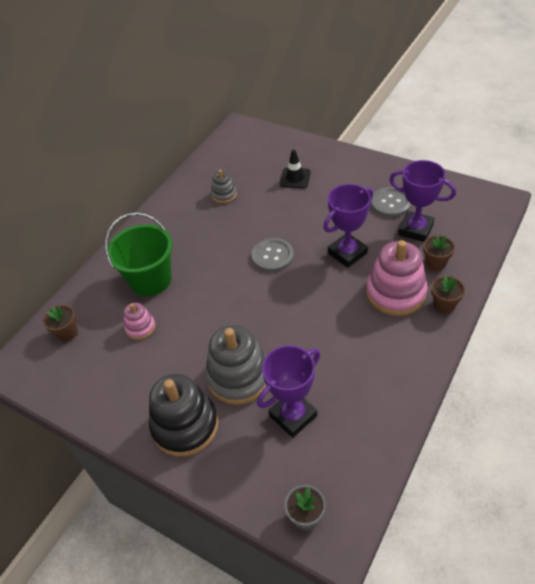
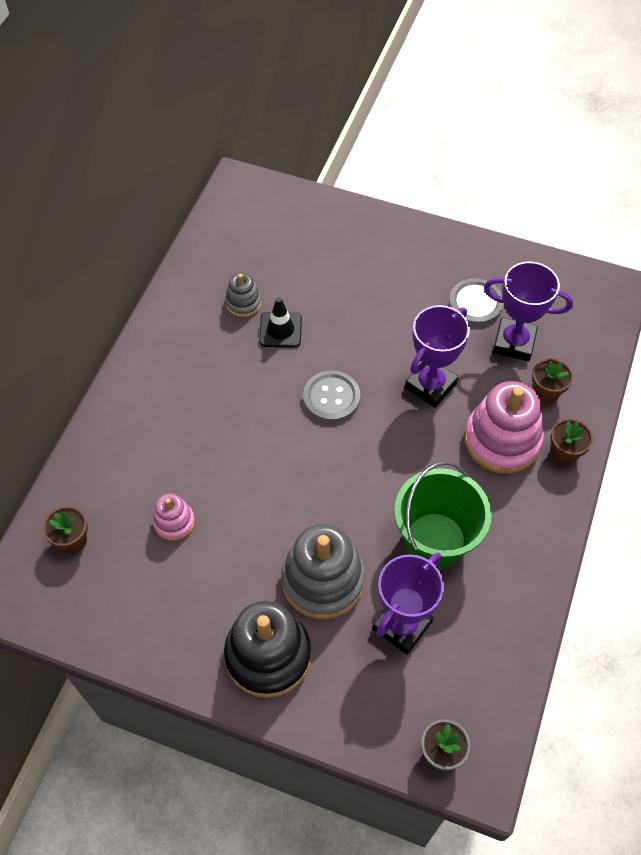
camera: 15 degrees left, 10 degrees up
(150, 280) = (170, 448): green bucket -> green bucket (435, 540)
(295, 178) = (338, 269): black traffic cone -> black traffic cone (280, 330)

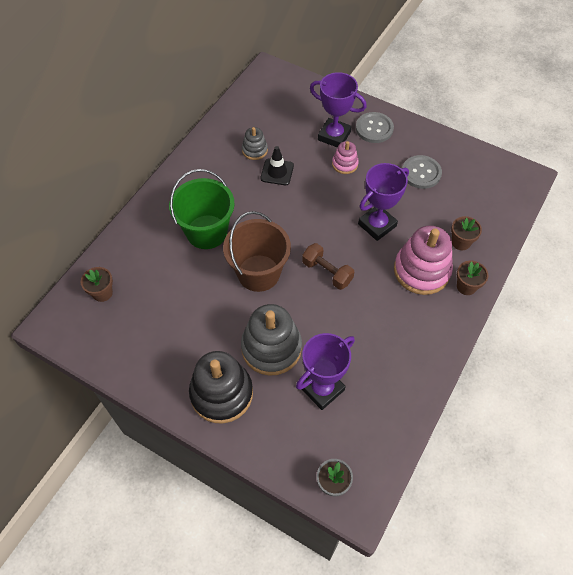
camera: 10 degrees right, 0 degrees up
(174, 522) = (175, 291): pink stacking toy -> pink stacking toy (345, 164)
(284, 478) = (258, 273): none -> brown bucket
(331, 397) = (303, 223): grey button -> grey button (374, 128)
(376, 462) = (327, 272): none -> brown dumbbell
(435, 540) = (358, 333): green bucket -> green bucket (207, 232)
(514, 343) = (444, 204): purple trophy -> purple trophy (334, 136)

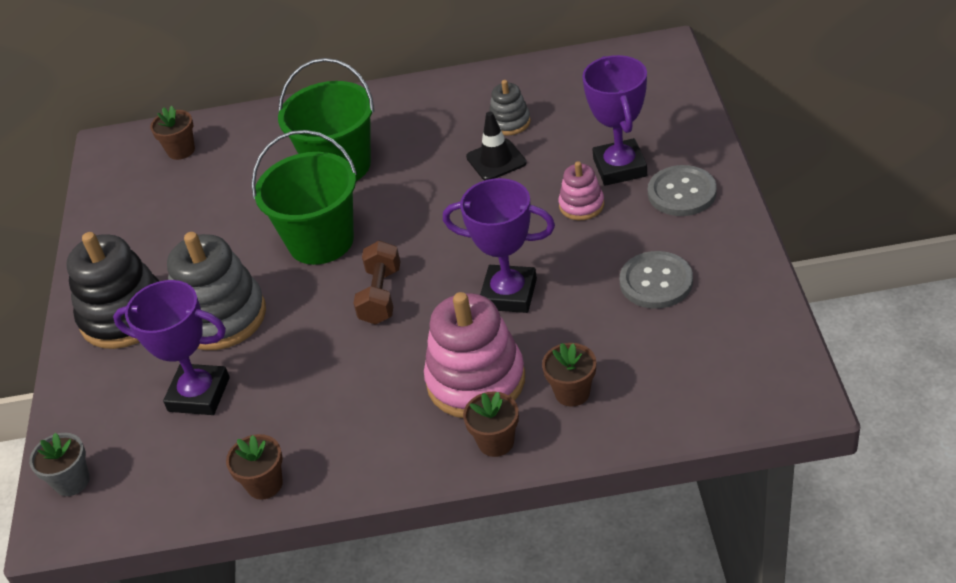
camera: 60 degrees right, 15 degrees down
(258, 273) = (321, 241): brown bucket -> green bucket
(414, 392) = (264, 484): none -> brown flower pot

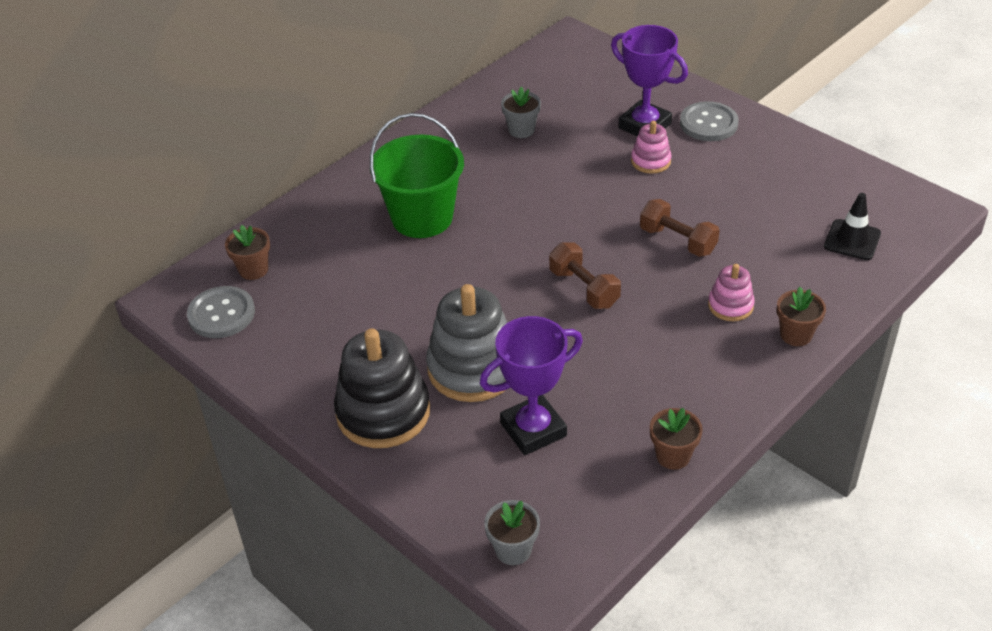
camera: 45 degrees left, 0 degrees up
(321, 241) = (482, 276): green bucket -> none
(476, 381) = (730, 305): pink stacking toy -> pink stacking toy, size x0.51
(496, 160) = (546, 159): black traffic cone -> black traffic cone (852, 240)
(509, 122) = (521, 130): grey stacking toy -> grey flower pot
(509, 294) = (677, 241): purple trophy -> brown dumbbell
(572, 392) = (803, 278): brown flower pot -> none
(656, 282) = (765, 185): grey button -> grey button (221, 314)

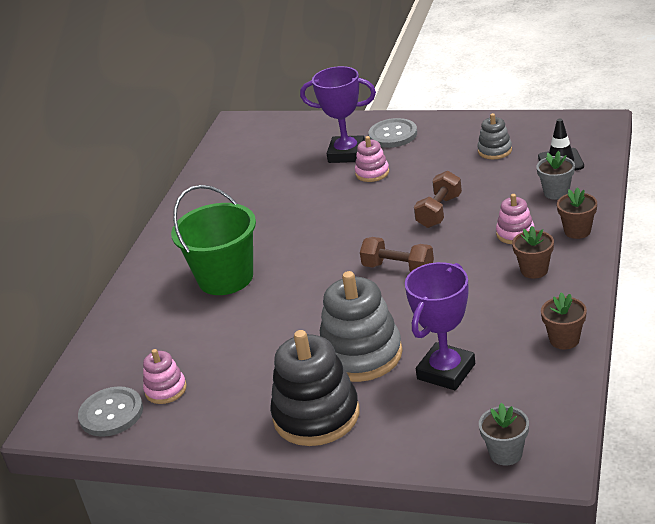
camera: 25 degrees left, 10 degrees down
(253, 270) = (111, 371): brown flower pot -> brown flower pot (534, 270)
(282, 313) = (166, 390): none -> pink stacking toy
(521, 130) = (253, 192): grey flower pot -> grey flower pot (556, 192)
(677, 241) = (439, 211): brown dumbbell -> brown dumbbell turned 75 degrees counterclockwise
(795, 193) = (495, 150): none -> grey stacking toy

